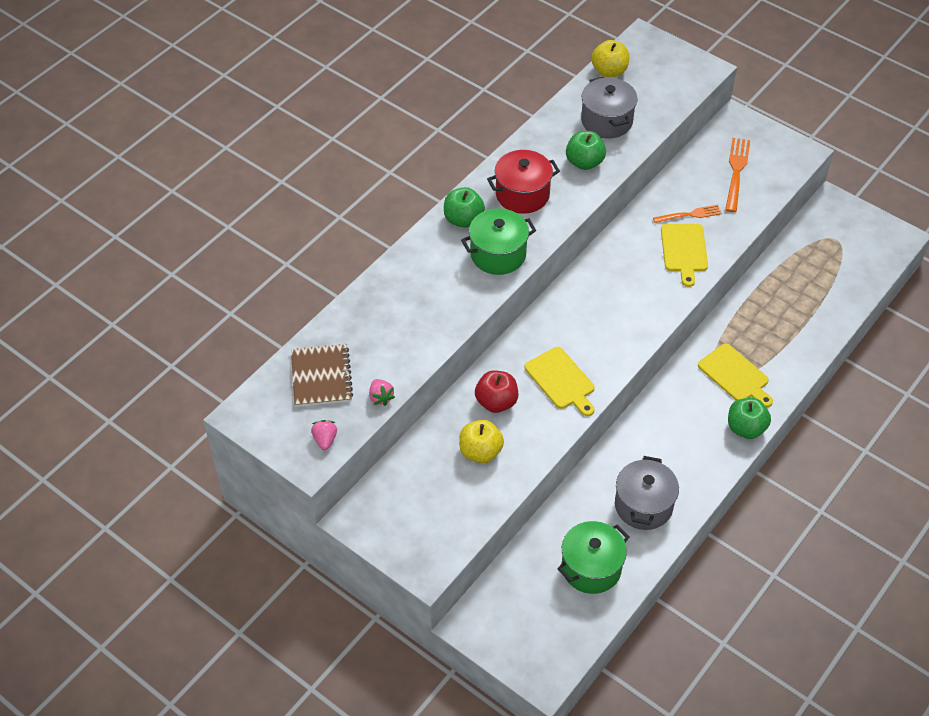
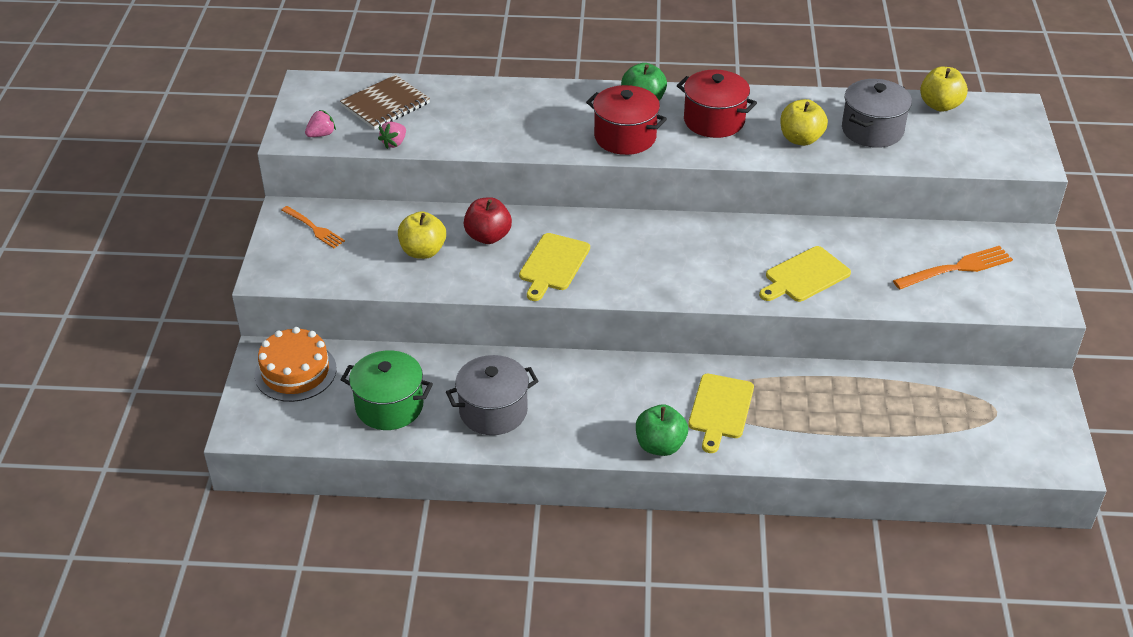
camera: 55 degrees right, 10 degrees down
(498, 254) = (625, 137): green pot -> red pot
(506, 612) = (295, 372): none -> orange cake
(584, 162) = (800, 139): green apple -> yellow apple
(689, 215) = (856, 260): orange fork -> orange fork (314, 228)

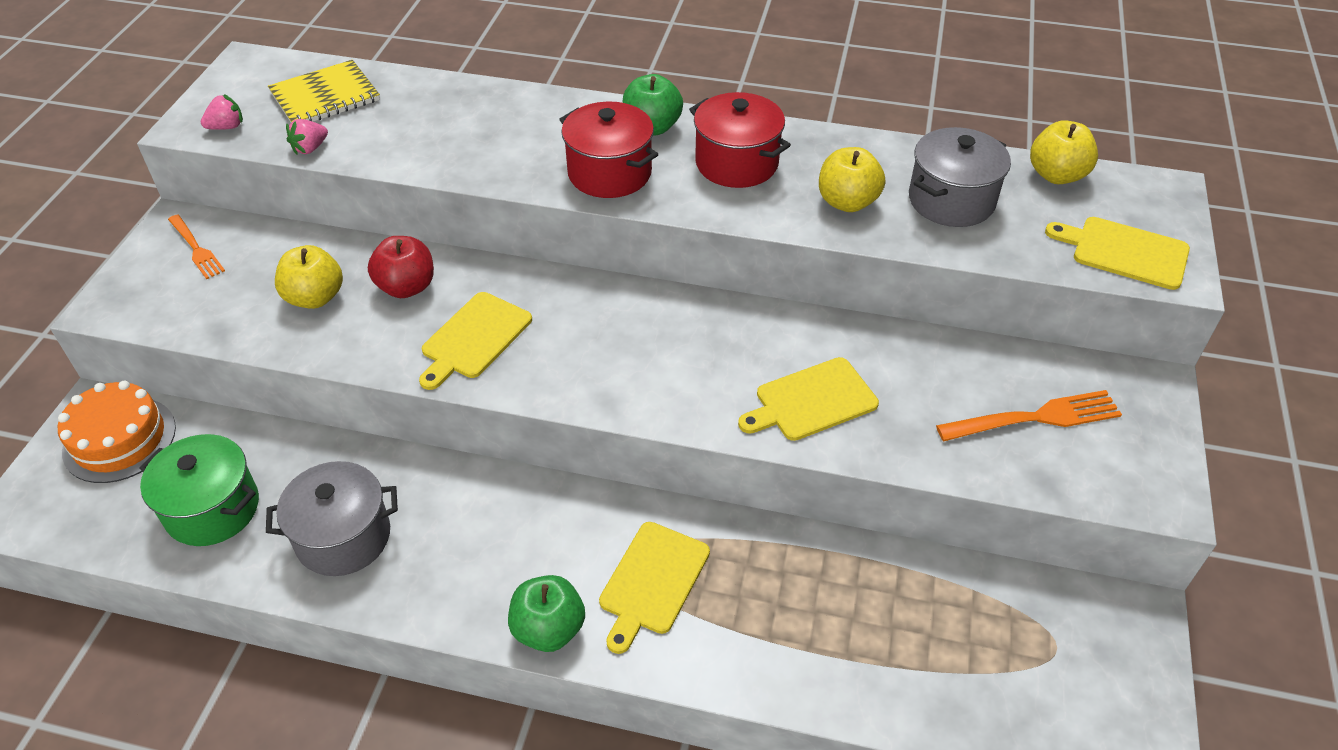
camera: 10 degrees right, 5 degrees up
(385, 104) = (325, 97): brown notebook -> yellow notebook
(996, 151) = (1124, 252): none -> yellow cutting board

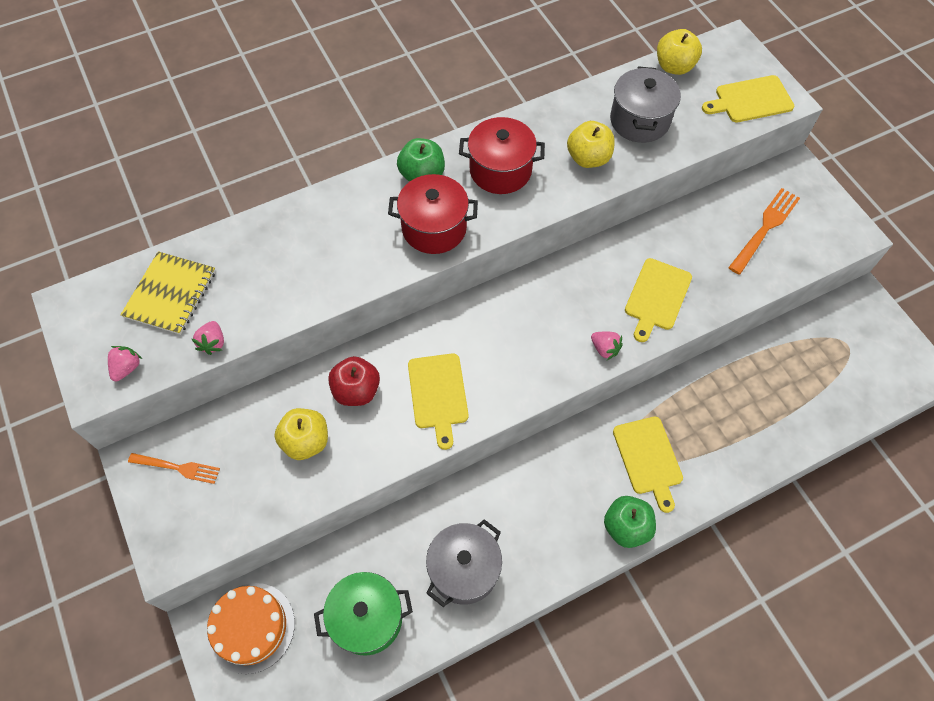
camera: 40 degrees left, 15 degrees up
(692, 410) = (604, 349): none -> pink strawberry

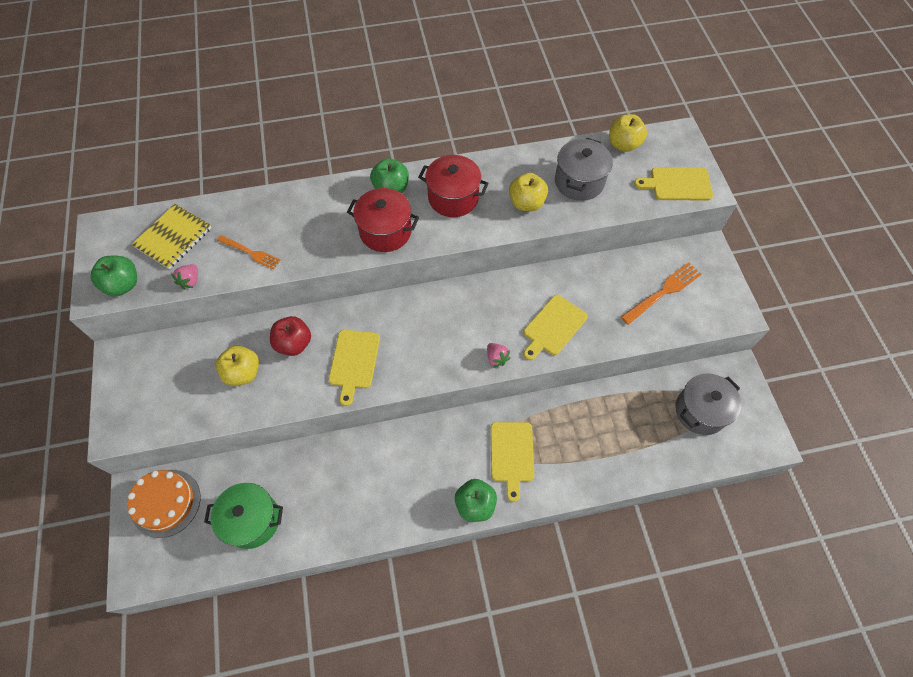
camera: 15 degrees right, 0 degrees up
(127, 368) = (123, 285): pink strawberry -> green apple
(177, 468) = (144, 369): orange fork -> orange fork (250, 252)
(464, 569) = (337, 503): grey pot -> grey pot (700, 411)

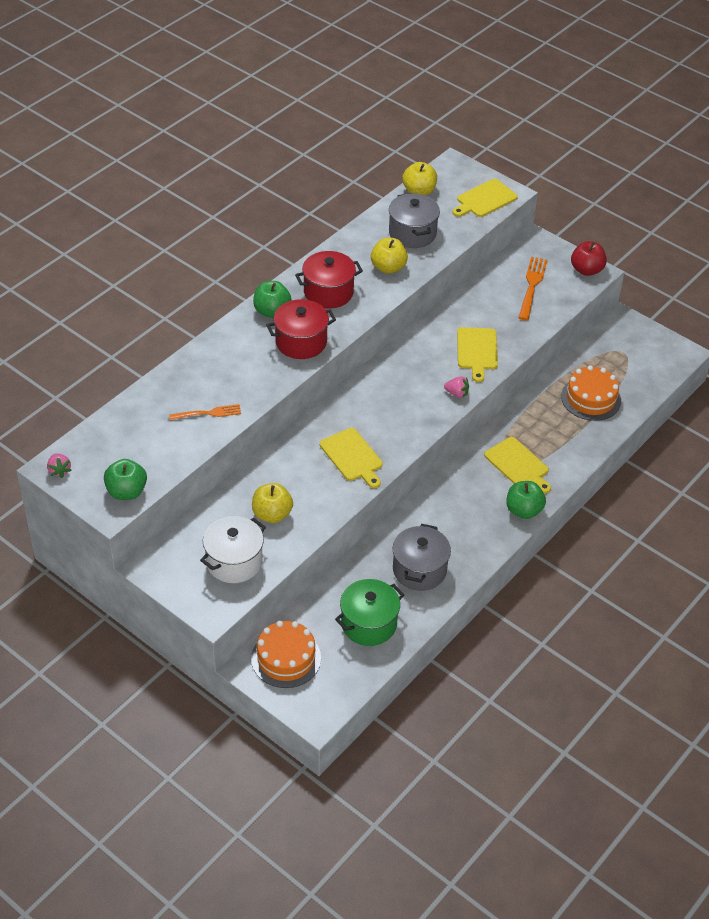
camera: 40 degrees left, 15 degrees down
(173, 237) = (128, 438): yellow notebook -> none
(174, 397) = (234, 562): none -> white pot
(190, 281) = (181, 458): pink strawberry -> pink strawberry (59, 471)
(294, 344) = (290, 473): red apple -> red apple (586, 270)
(637, 432) = (591, 398): none -> orange cake
(700, 411) = (620, 360): grey pot -> grey pot (419, 570)

